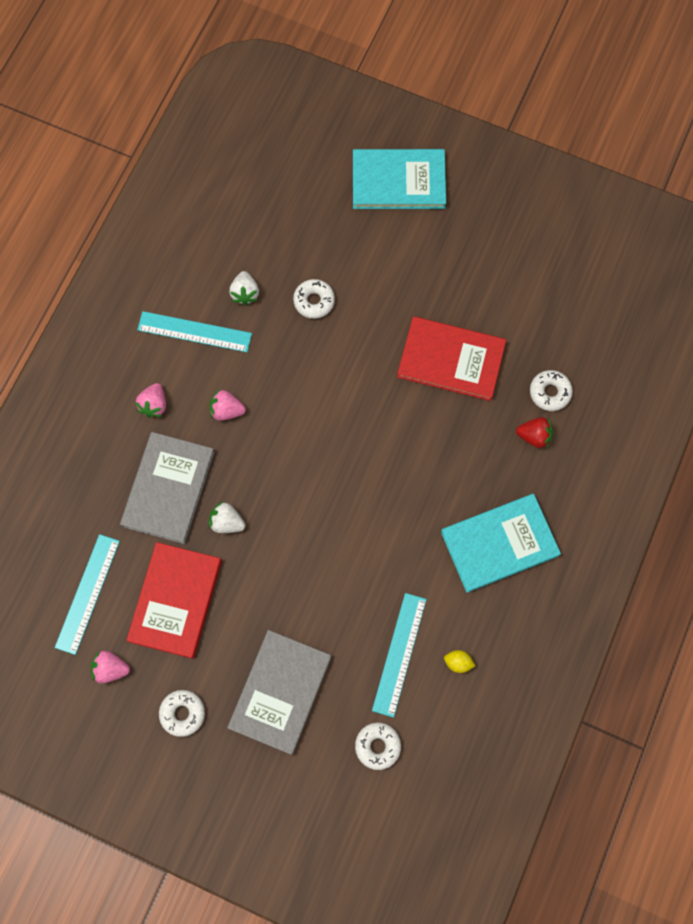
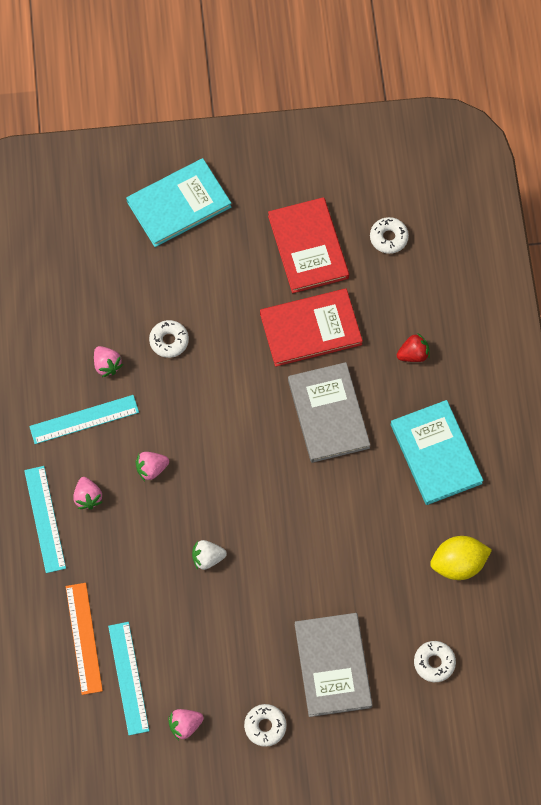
camera: 30 degrees left, 5 degrees down
(71, 533) = (83, 638): none -> orange ruler
(168, 488) = (142, 558): grey book -> grey book (328, 414)
(175, 600) = (204, 643): red book -> red book (308, 247)
(245, 293) = (107, 365): white strawberry -> pink strawberry
(399, 654) = (409, 583): turquoise ruler -> turquoise ruler (45, 519)
(458, 662) = (458, 564): yellow lemon -> yellow lemon, size x2.16
(499, 543) = (435, 454): turquoise book -> turquoise book turned 60 degrees counterclockwise
(550, 392) = (405, 312): white donut -> white donut (388, 238)

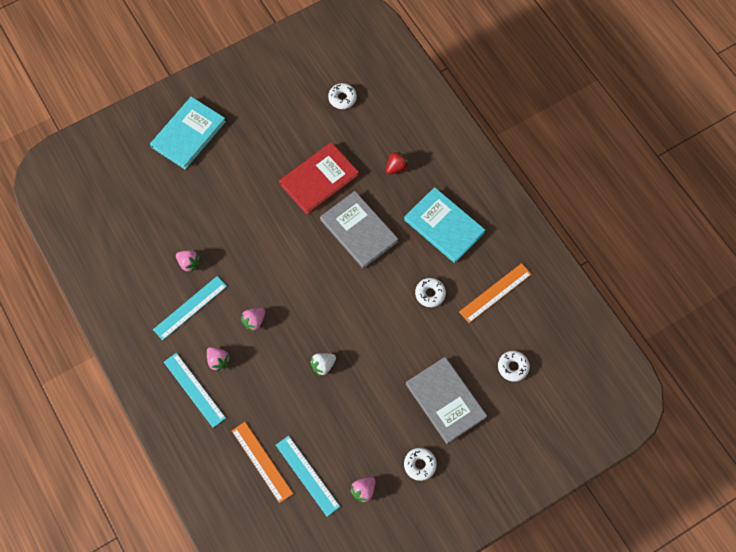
camera: 25 degrees left, 0 degrees up
(169, 341) = (225, 228): white donut -> white donut (430, 294)
(308, 247) = (291, 126): red book -> none
(458, 564) = (495, 293): yellow lemon -> orange ruler

